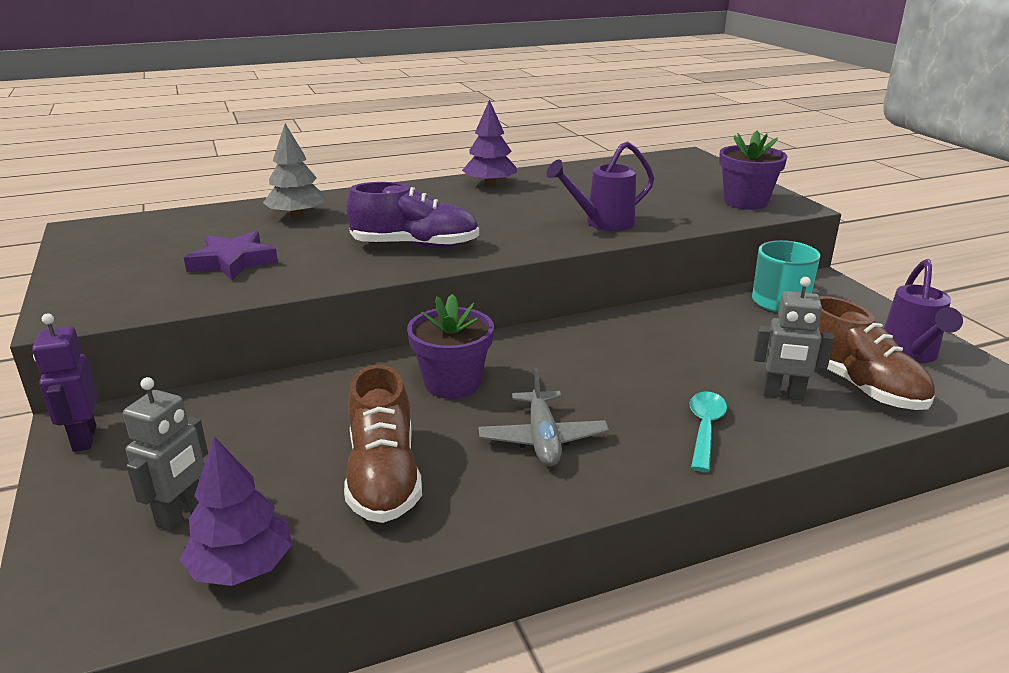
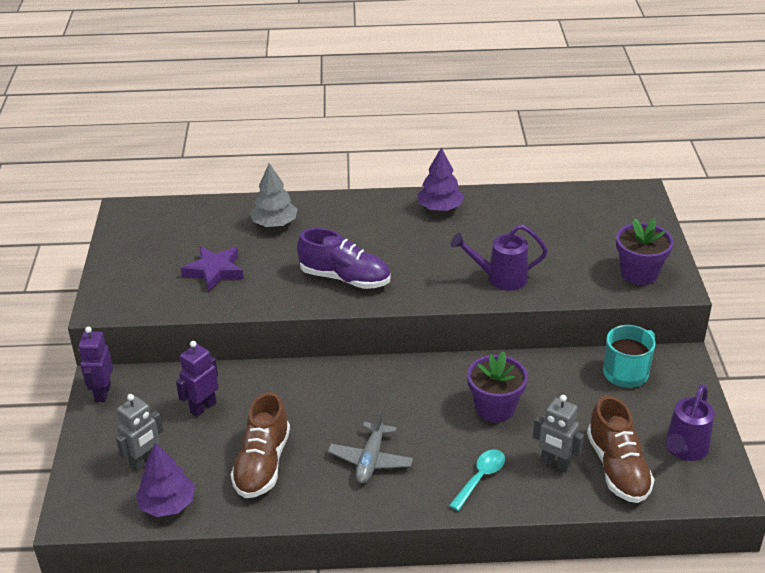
camera: 20 degrees right, 10 degrees up
(258, 426) = (203, 407): none -> purple robot
(452, 383) = (336, 399): purple flower pot -> purple flower pot (495, 408)

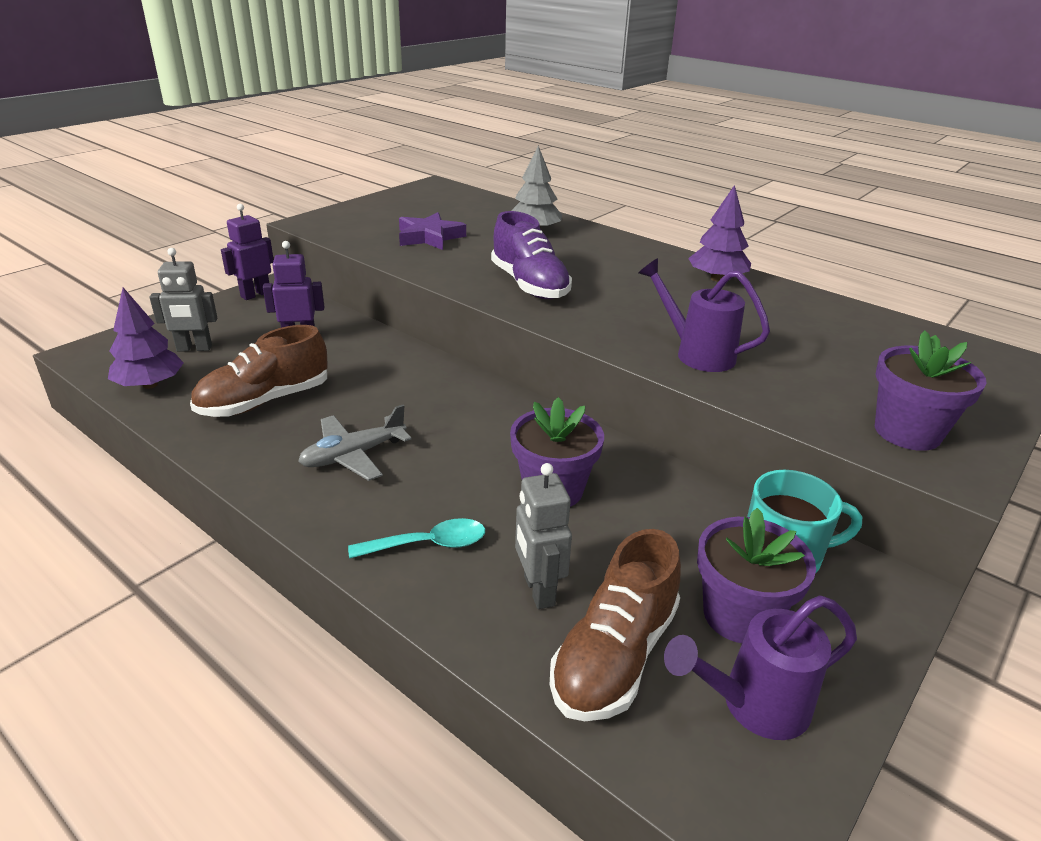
camera: 40 degrees right, 5 degrees down
(641, 415) = (739, 615): none -> purple flower pot

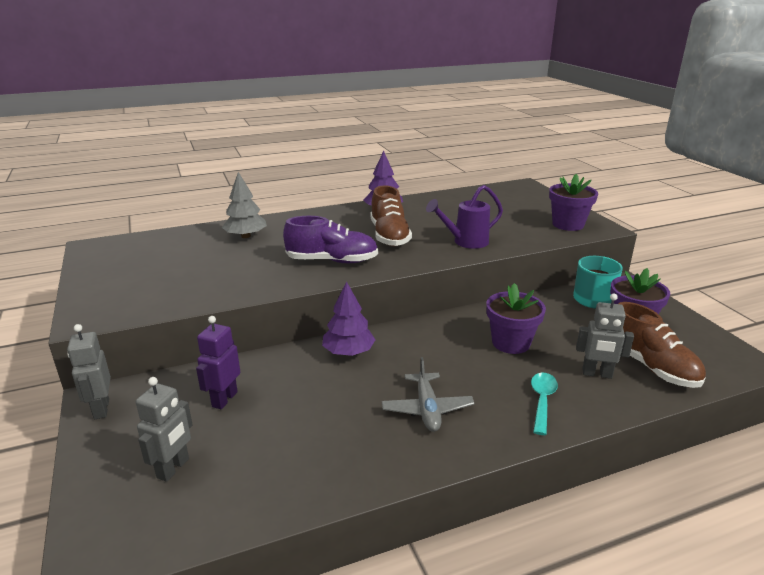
camera: 60 degrees left, 5 degrees down
(150, 384) = (219, 510): purple tree -> purple tree (348, 352)
(255, 294) = (101, 409): purple robot -> grey robot
(264, 401) = (315, 439): brown shoe -> brown shoe (389, 236)
(429, 237) = (202, 274): purple star -> none
(753, 705) = (687, 341): purple watering can -> none

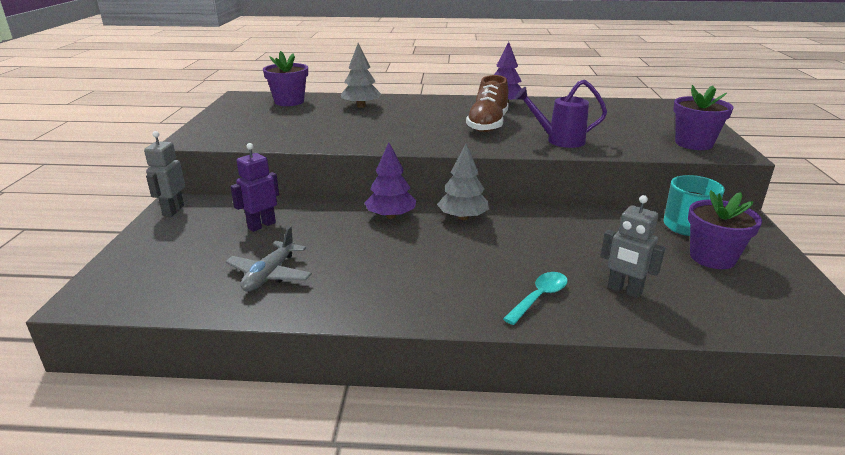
camera: 25 degrees right, 0 degrees up
(173, 468) = (185, 261): grey robot -> none
(332, 261) = (414, 134): purple shoe -> none
(415, 336) = (463, 217): none -> grey tree
(427, 409) = (419, 274): grey plane -> grey plane (270, 275)
(511, 343) = (554, 243): purple flower pot -> purple flower pot (289, 101)
(651, 366) = (698, 299): brown shoe -> none

